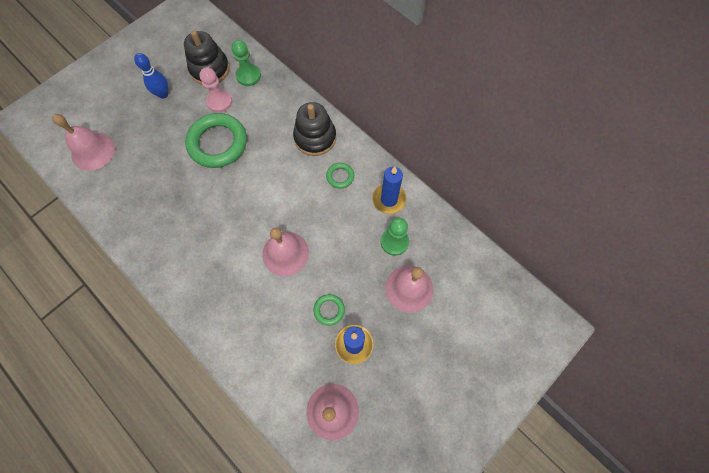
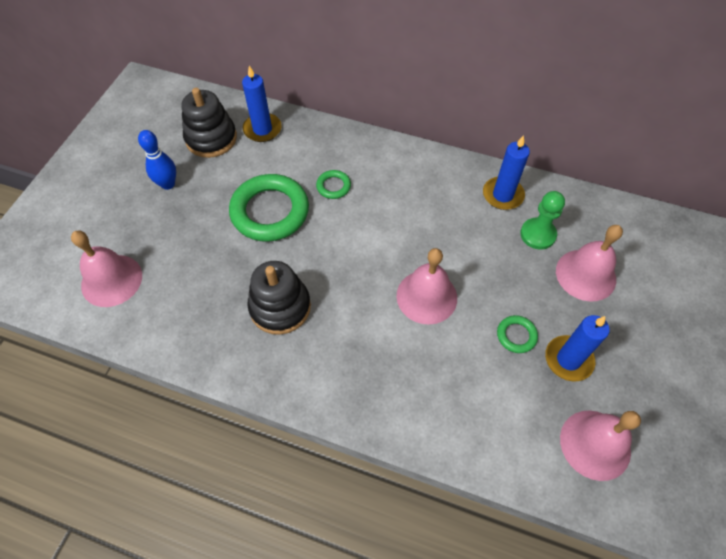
camera: 25 degrees left, 10 degrees down
(219, 102) = (244, 167): pink pawn -> none
(248, 76) = (262, 129): green pawn -> blue candle
(315, 138) = (380, 164): black stacking toy -> black stacking toy (280, 307)
(340, 176) = (435, 192): green ring -> green ring (333, 186)

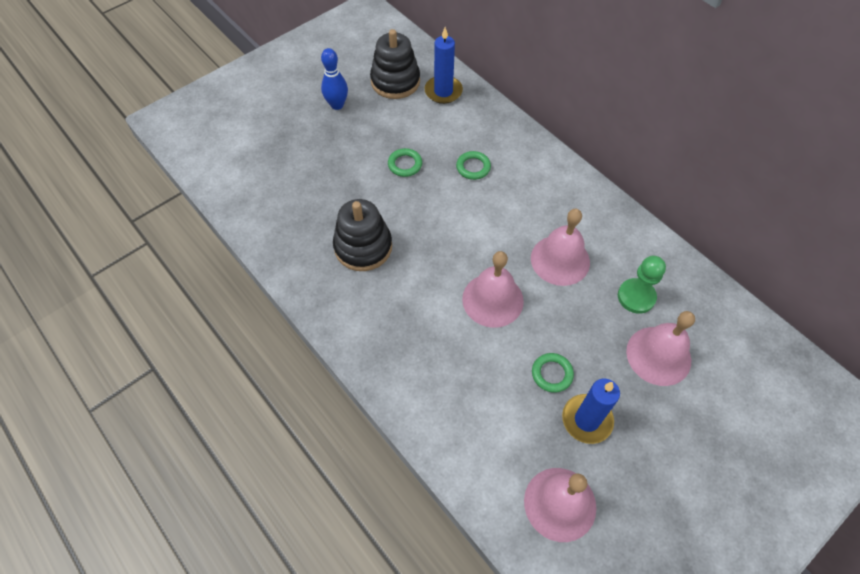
camera: 30 degrees right, 0 degrees up
(111, 280) = (248, 163): pink bell -> pink bell (560, 260)
(270, 211) = (405, 164): green ring -> green ring, size x0.45
(502, 195) = (626, 245): blue candle -> none

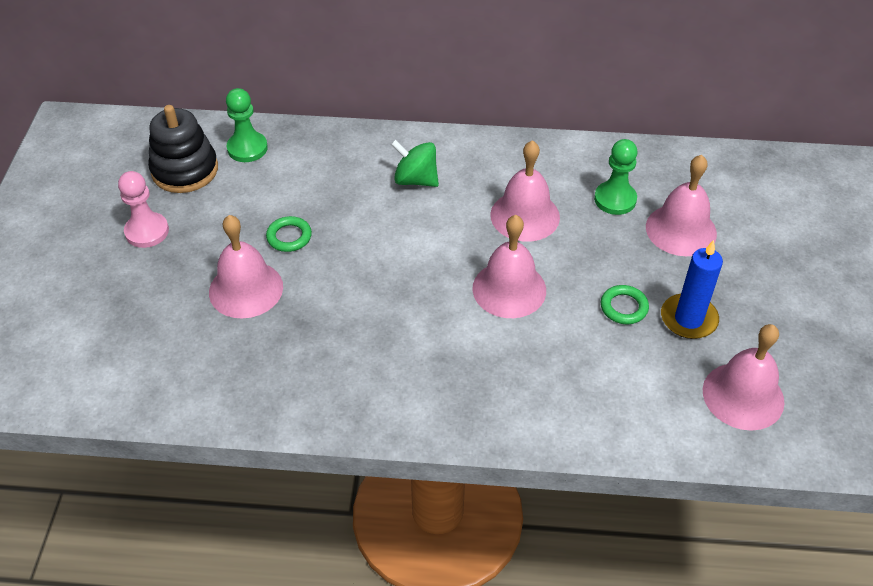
camera: 45 degrees left, 10 degrees down
(337, 105) = (147, 231): blue bowling pin -> pink pawn
(348, 178) = (246, 289): none -> pink bell
(363, 247) = (338, 336): black stacking toy -> none
(443, 91) = (247, 148): blue candle -> green pawn
(473, 167) = (358, 194): green ring -> none
(518, 183) = (415, 180): none -> green spinning top

